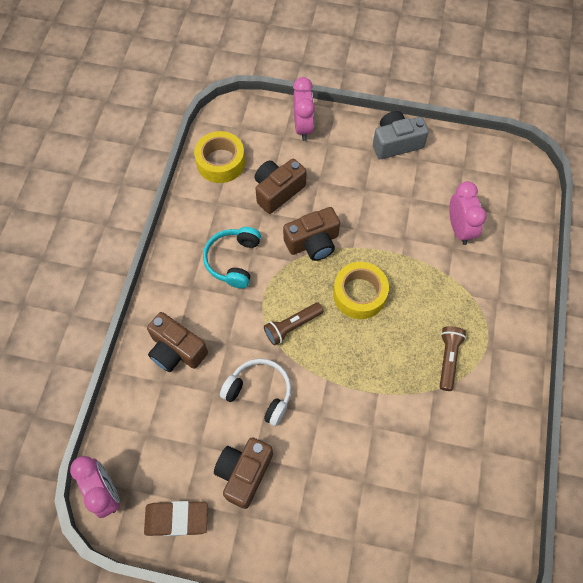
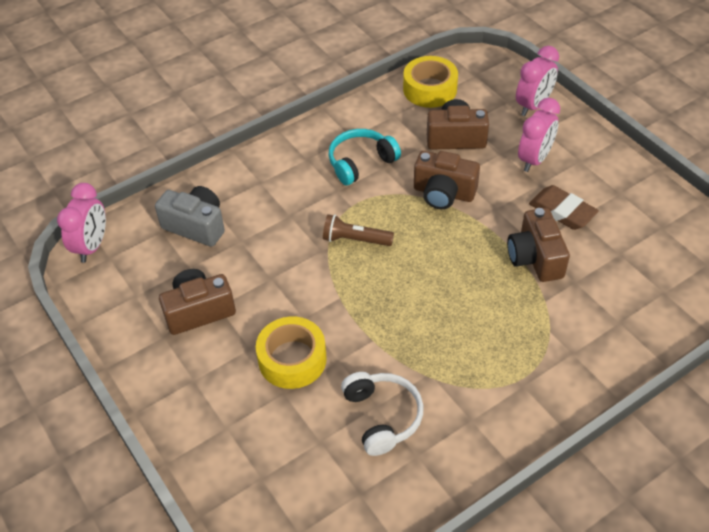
camera: 45 degrees right, 15 degrees down
(176, 350) = (246, 193): brown camera -> brown camera (535, 258)
(176, 519) = (117, 302): brown eraser -> brown eraser (562, 211)
(259, 393) = (274, 267): white headphones -> white headphones (382, 417)
(359, 294) = (441, 257): yellow tape -> yellow tape (292, 359)
(396, 143) = (611, 168): grey camera -> grey camera (196, 226)
(448, 359) = (467, 362): brown flashlight -> none
(459, 229) = (599, 272): pink clock -> pink clock (534, 159)

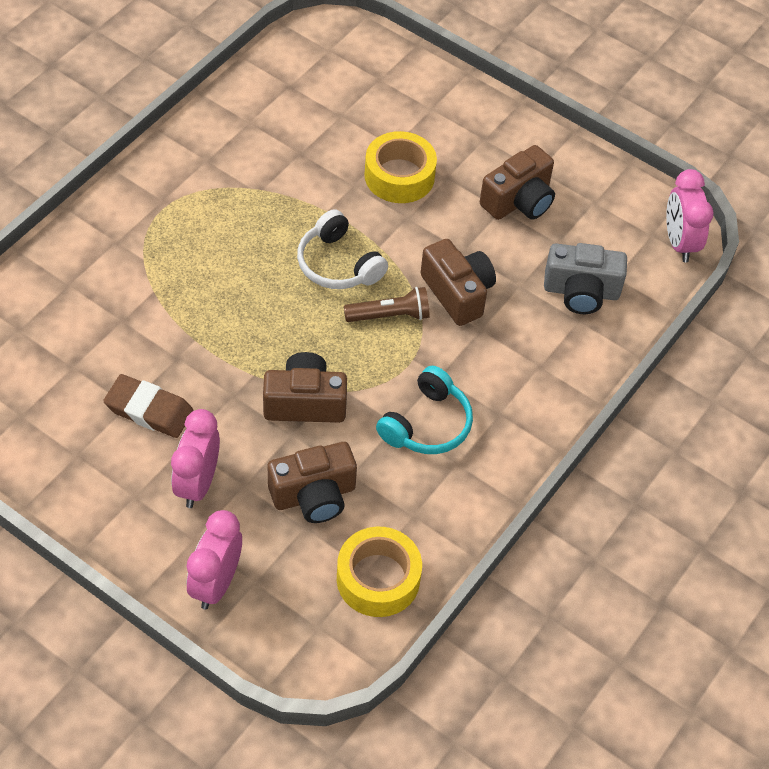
camera: 155 degrees right, 5 degrees up
(382, 417) = (291, 145): white headphones -> white headphones (338, 264)
(535, 258) = (172, 339): brown camera -> brown camera (457, 293)

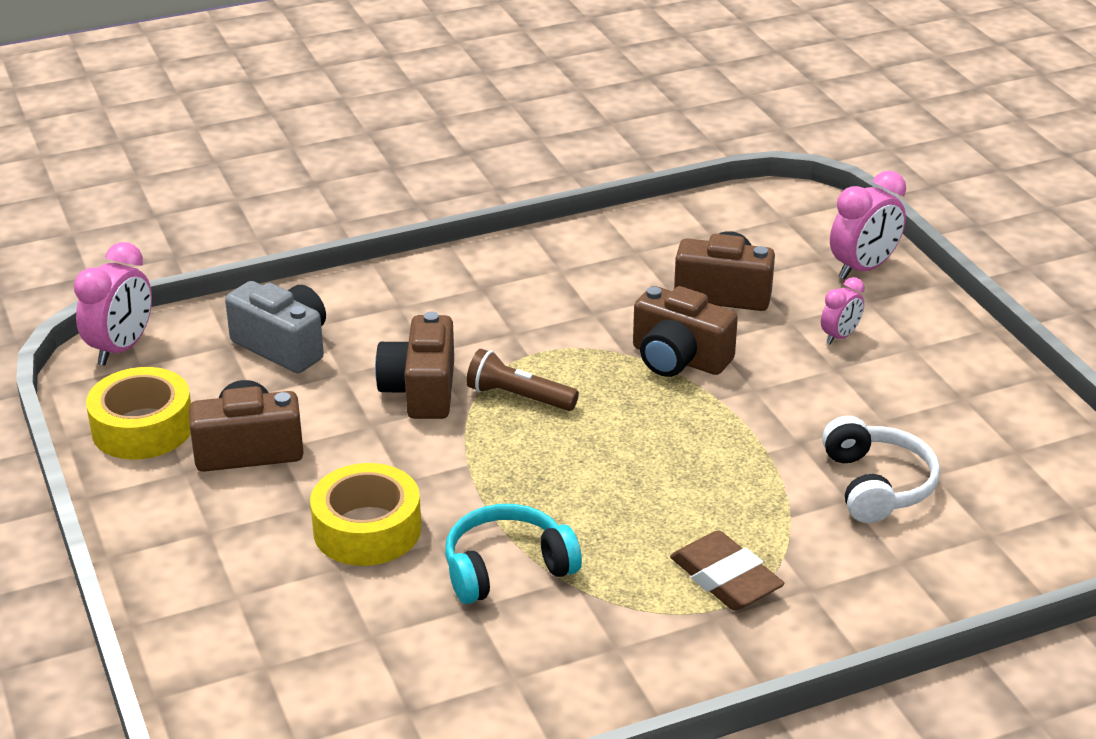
camera: 145 degrees left, 20 degrees down
(149, 410) = (860, 408): brown eraser -> brown eraser (725, 578)
(197, 483) = (840, 336): pink clock -> pink clock, size x0.58
(338, 264) = (535, 464): white headphones -> white headphones (876, 485)
(378, 579) = (705, 227): yellow tape -> yellow tape (142, 428)
(427, 424) = (563, 303): turquoise headphones -> turquoise headphones (507, 568)

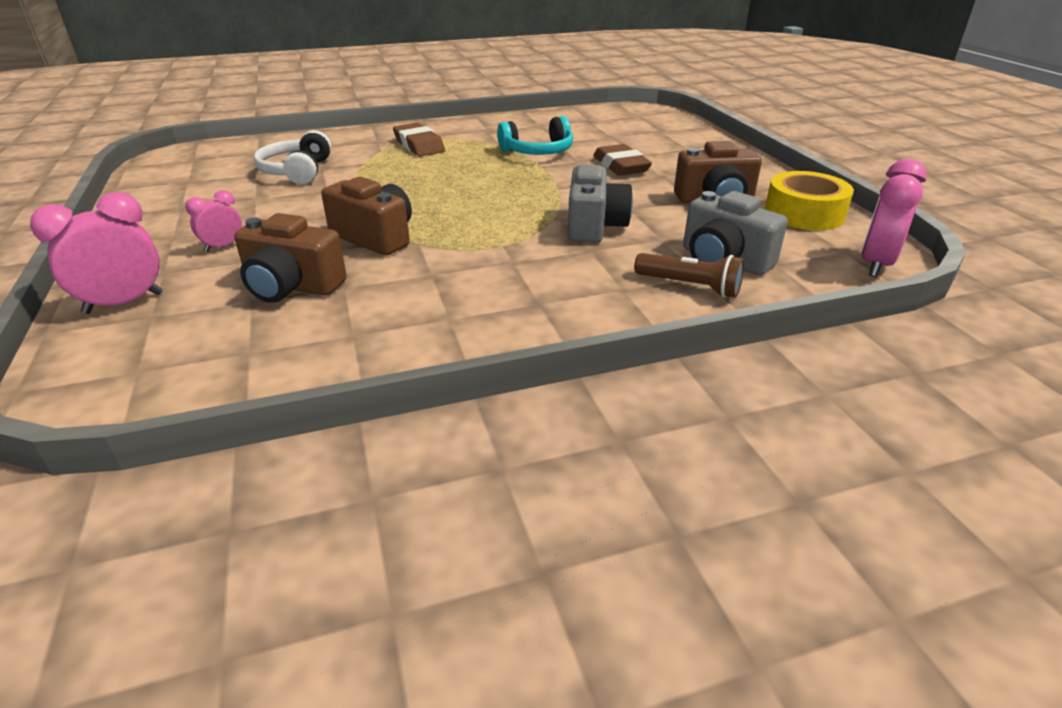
camera: 175 degrees left, 0 degrees up
(367, 529) = (620, 166): yellow tape -> brown eraser
(421, 390) = (594, 226): brown camera -> grey camera
(518, 397) = (516, 219): brown flashlight -> brown flashlight (690, 286)

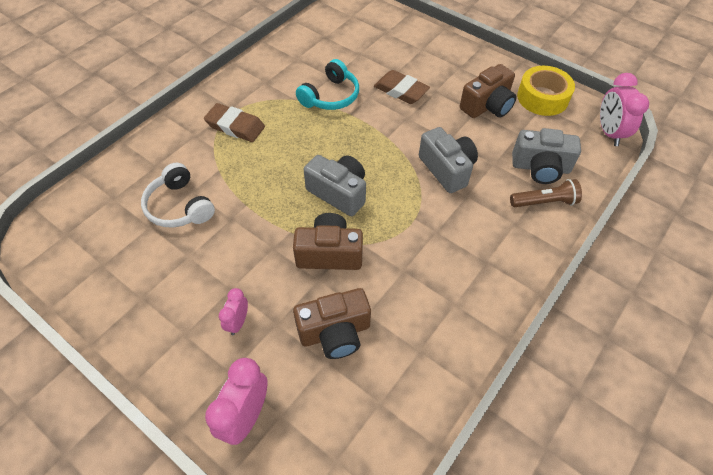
camera: 35 degrees left, 20 degrees up
(449, 205) = (339, 193): none -> grey camera

